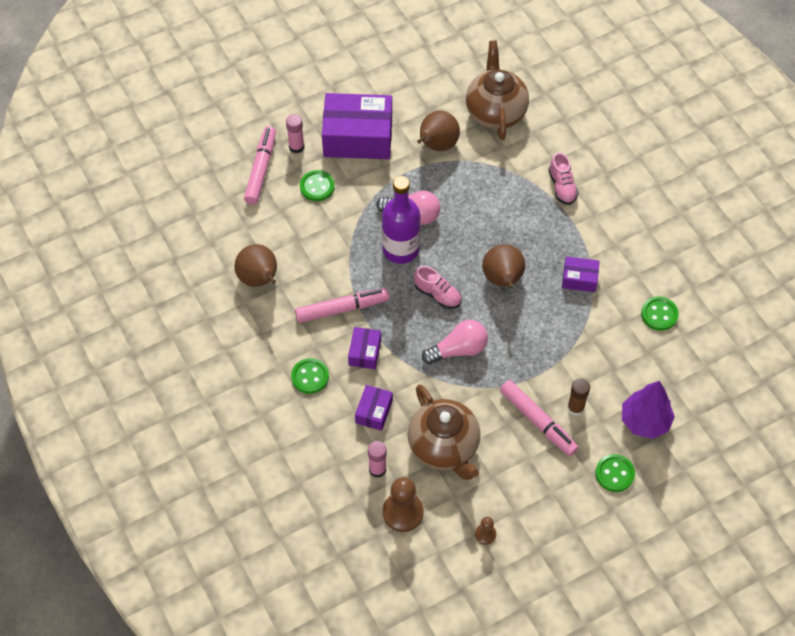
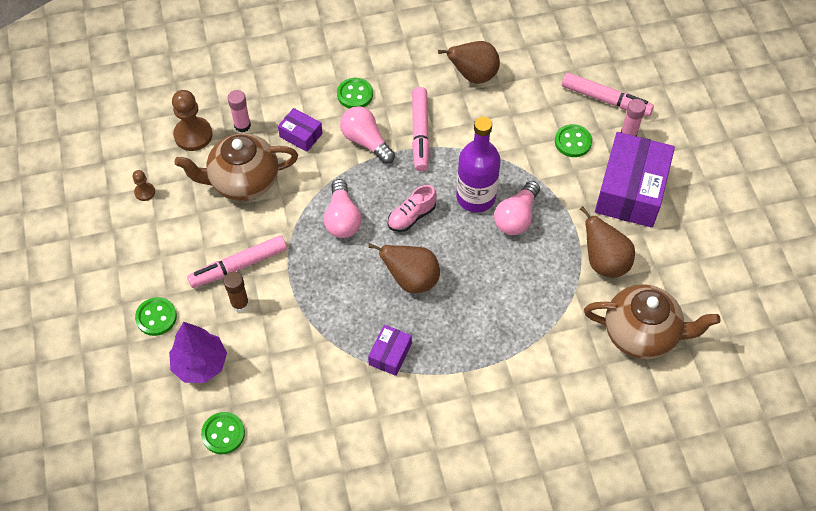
camera: 105 degrees right, 0 degrees up
(365, 352) = (366, 141): purple box -> pink light bulb
(562, 187) = (517, 374): pink shoe -> none
(659, 314) = (319, 422): green button -> green button (223, 434)

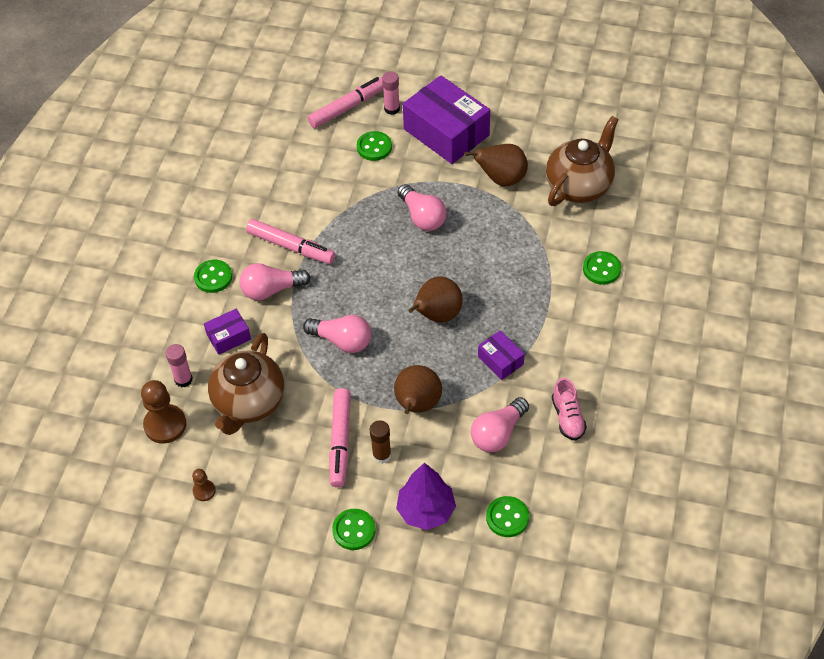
camera: 60 degrees left, 5 degrees down
(308, 387) = (498, 433): none -> pink light bulb
(411, 216) = (373, 289): pink shoe -> pink shoe (567, 417)
(473, 76) = (257, 183): brown pear -> brown pear (417, 405)
(476, 197) = (384, 236): purple bottle -> none
(549, 397) = (601, 269): none -> green button

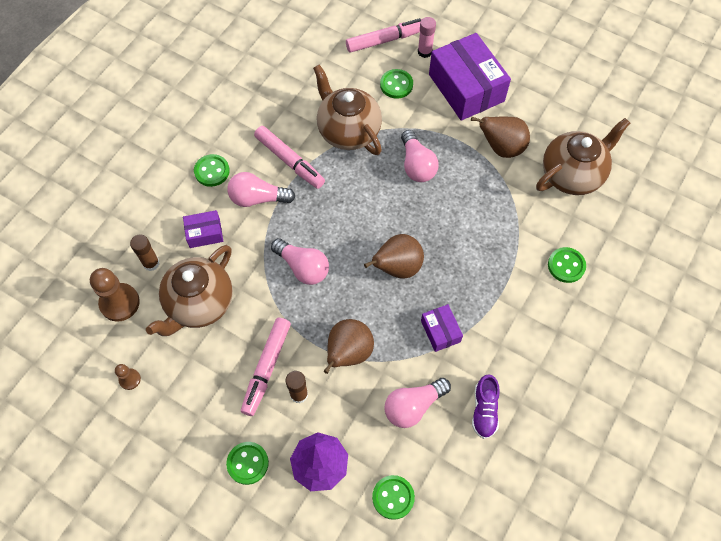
camera: 15 degrees right, 10 degrees up
(183, 379) = (151, 263): pink glue stick -> brown glue stick
(340, 203) = (348, 131): none -> brown teapot
(567, 417) = (484, 410): pink shoe -> purple shoe

